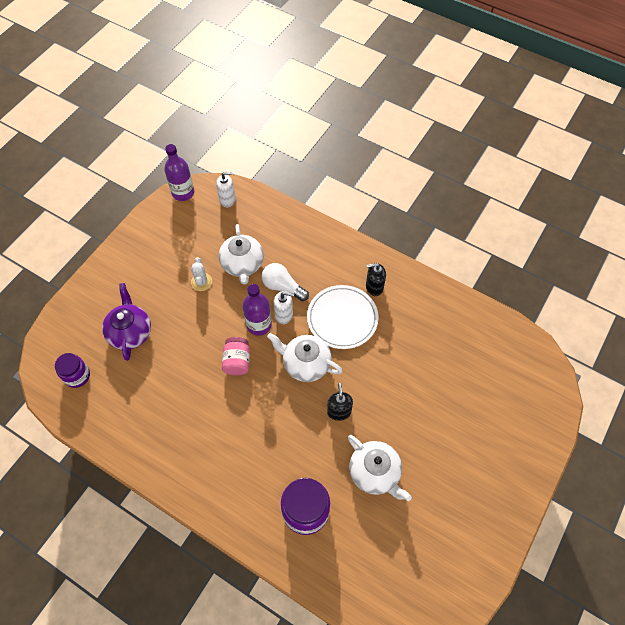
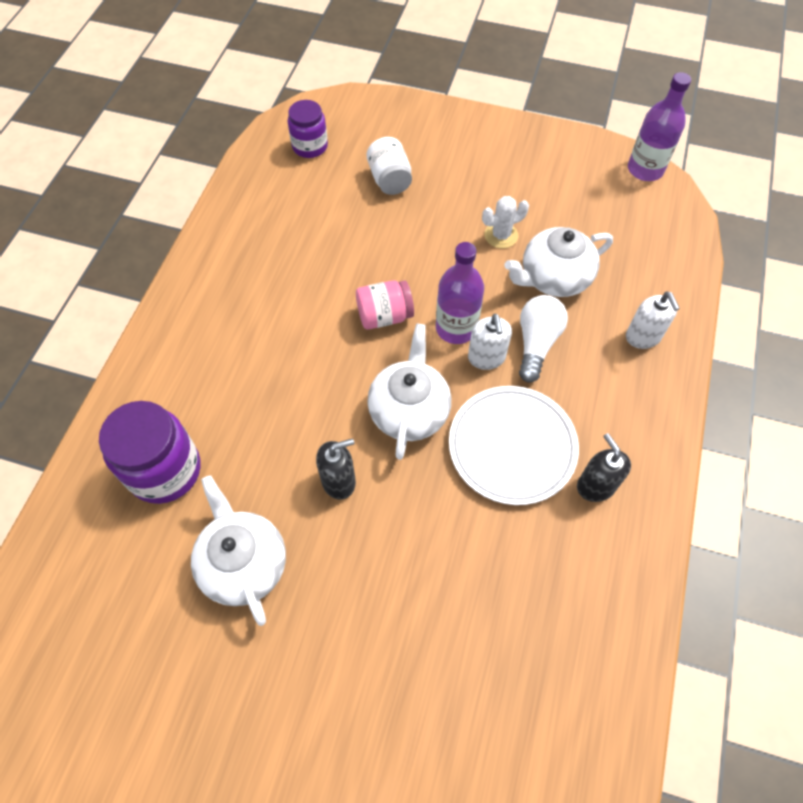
camera: 75 degrees right, 0 degrees up
(130, 332) = (390, 179): purple teapot -> white jar
(227, 199) = (663, 227): white soap dispenser -> white soap dispenser (643, 337)
(375, 473) = (243, 563): white teapot -> white teapot turned 120 degrees clockwise

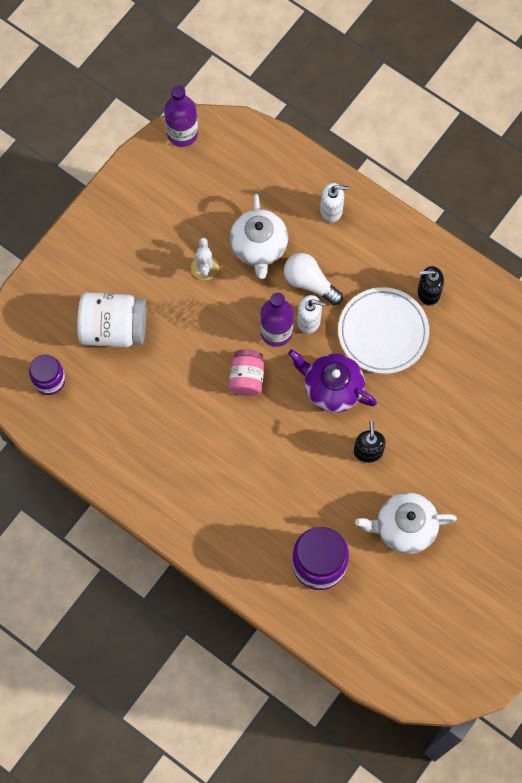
camera: 70 degrees left, 10 degrees up
(390, 179) = (113, 329): white jar -> white jar, size x1.60
(409, 410) = (332, 388): white teapot -> purple teapot

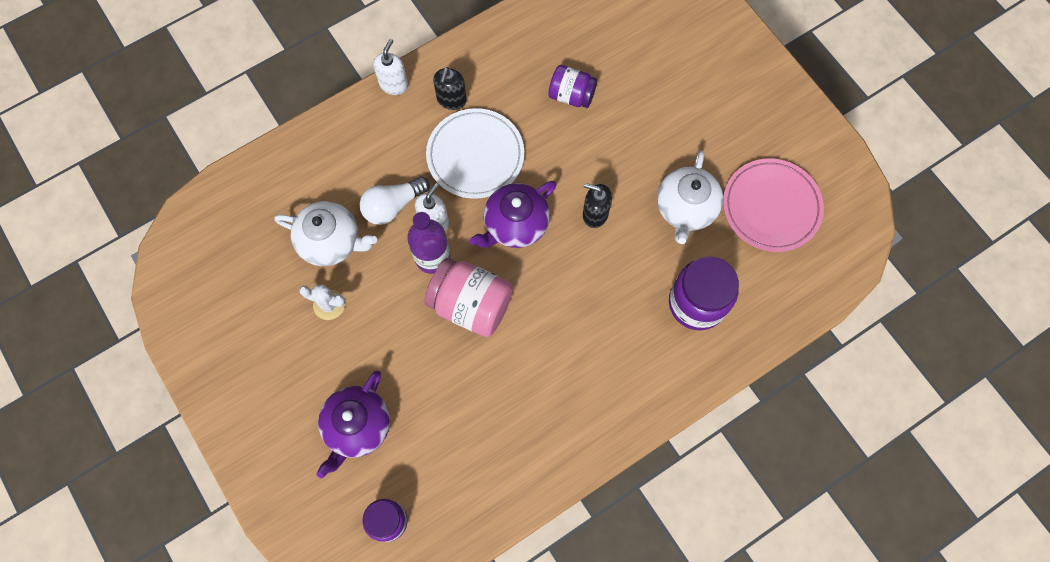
camera: 70 degrees left, 0 degrees up
(113, 329) = (357, 427): white jar -> purple teapot
(182, 134) = (164, 275): purple bottle -> none
(247, 378) = (471, 304): pink jar -> pink jar, size x1.60
(331, 210) = (323, 157): white soap dispenser -> white soap dispenser (394, 84)
(436, 603) = (771, 207): none -> pink plate
(475, 393) = (571, 95): none -> purple jar

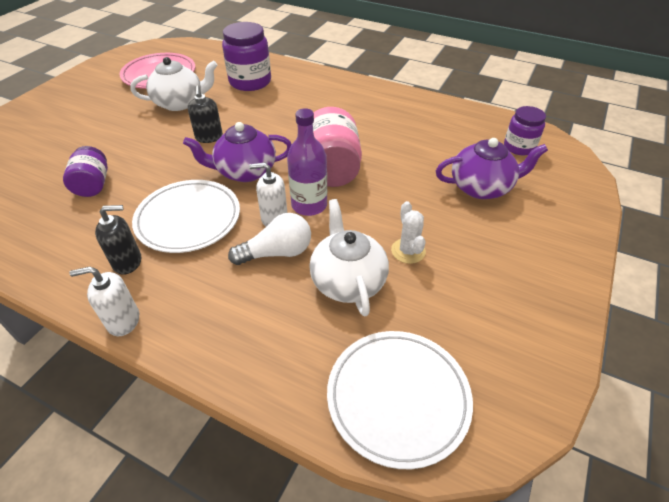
camera: 120 degrees left, 25 degrees down
(225, 219) = (398, 398): none -> white plate
(393, 206) = (277, 252): white light bulb -> white light bulb turned 45 degrees counterclockwise
(515, 225) = (245, 171): purple teapot -> purple teapot turned 150 degrees clockwise

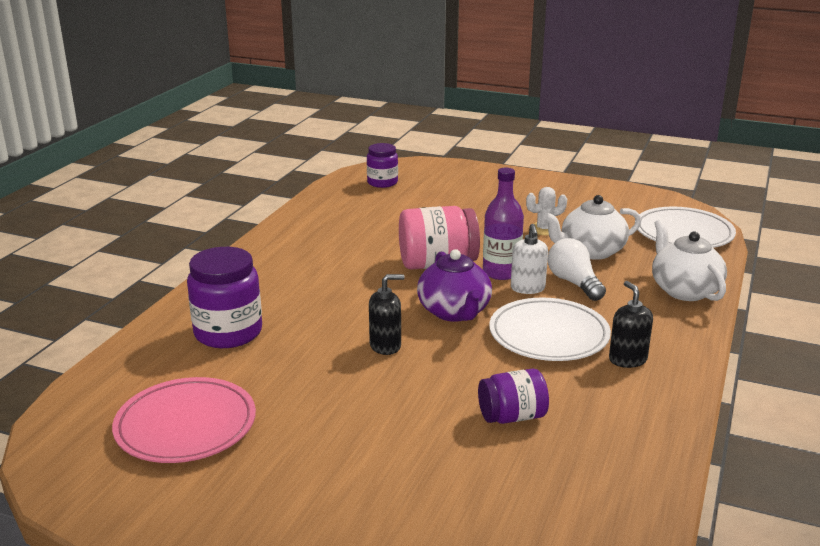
camera: 95 degrees left, 20 degrees down
(123, 320) = (696, 346): white soap dispenser -> none
(180, 103) = (291, 385): white teapot -> white teapot (684, 290)
(481, 187) = (449, 200): purple teapot -> none

